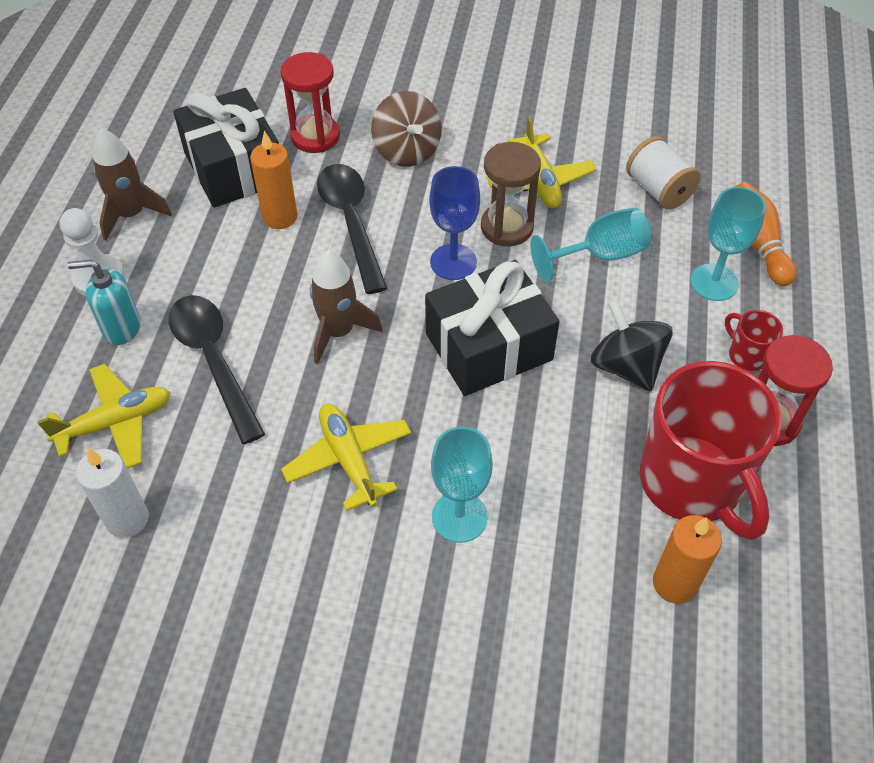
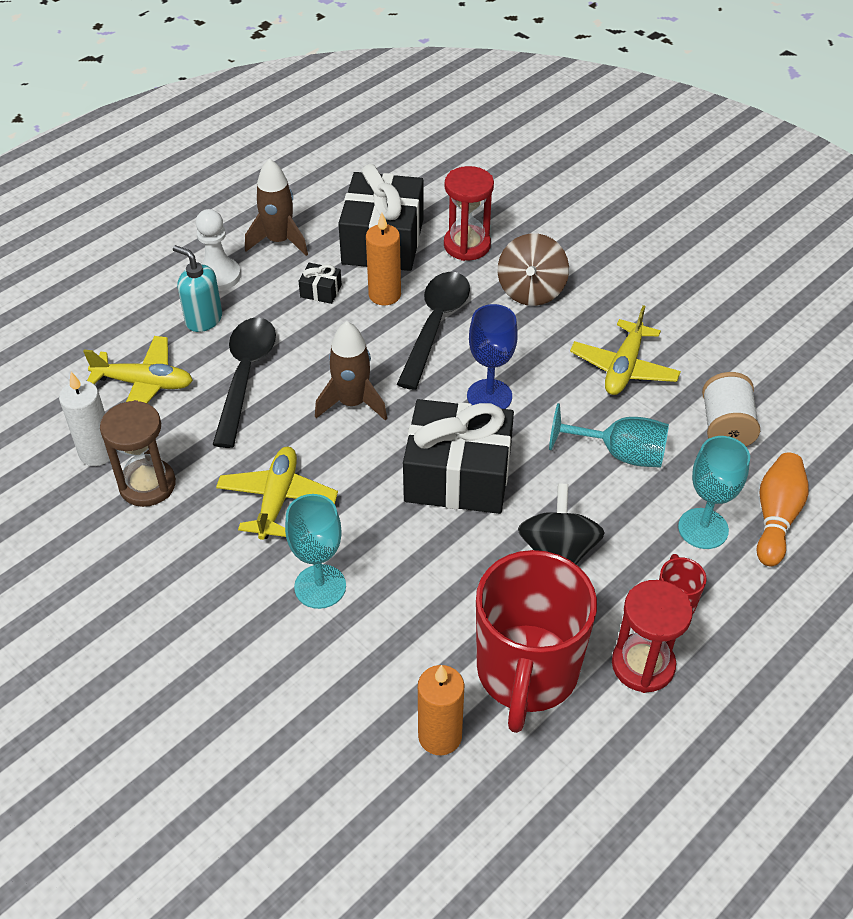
camera: 35 degrees right, 5 degrees down
(216, 242) = (321, 291): none -> black gift
(507, 227) = (559, 391): brown hourglass -> brown hourglass (147, 485)

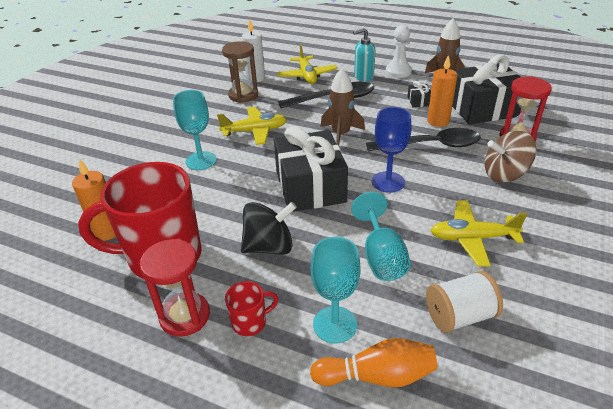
camera: 70 degrees right, 10 degrees down
(203, 319) = (363, 77): turquoise soap dispenser -> turquoise soap dispenser turned 120 degrees counterclockwise

